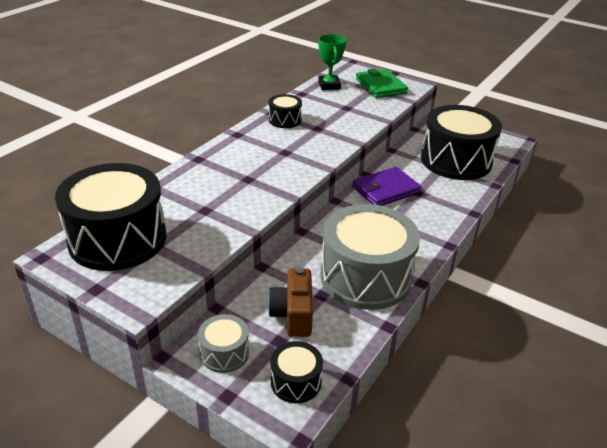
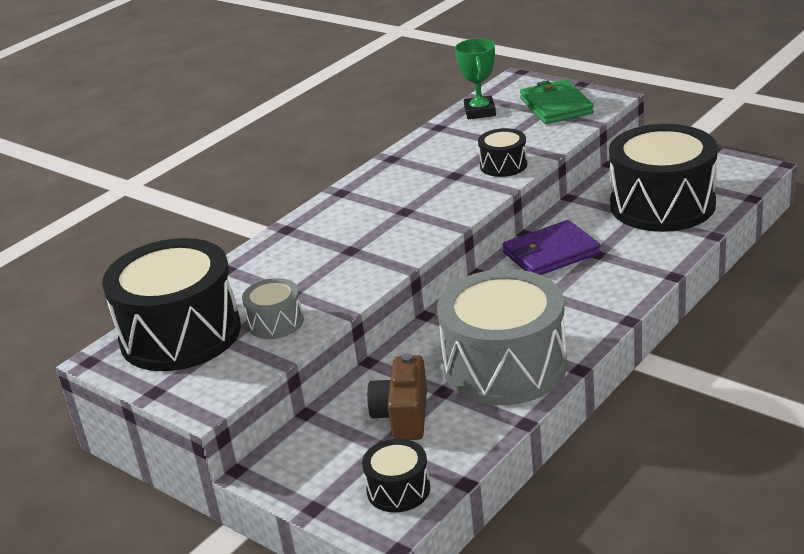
camera: 10 degrees right, 5 degrees down
(224, 353) = (312, 463): grey drum -> grey drum (275, 322)
(285, 120) = (409, 167): black drum -> black drum (503, 165)

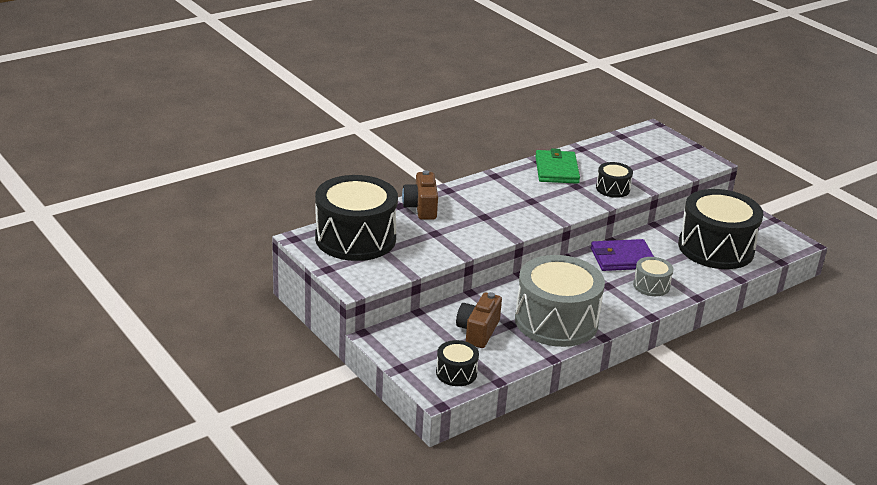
camera: 10 degrees right, 0 degrees up
(258, 263) = (421, 207): none -> brown camera
(275, 322) = (417, 249): grey drum -> grey drum (651, 285)
(480, 112) = (615, 146): green trophy -> none
(556, 106) = (671, 157): green wallet -> green wallet (556, 170)

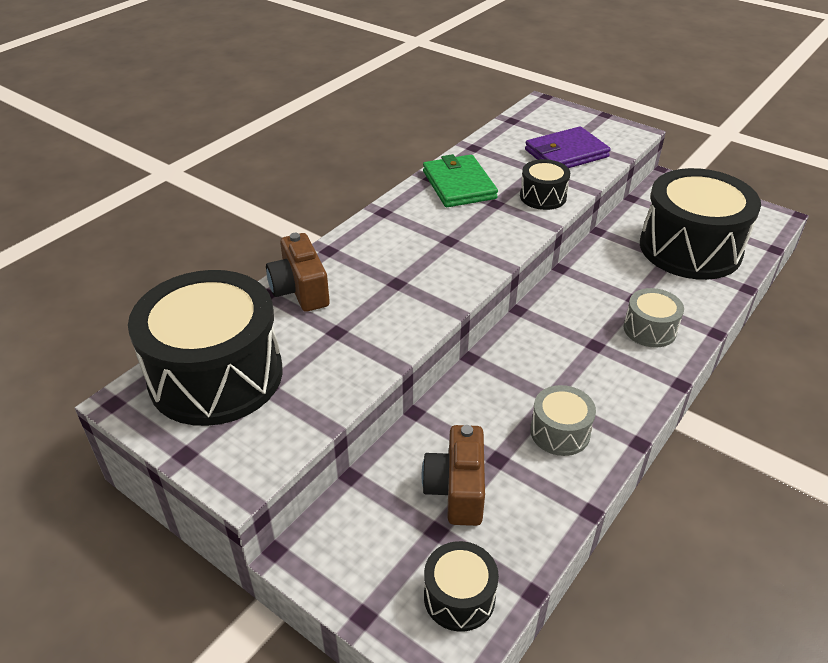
camera: 15 degrees left, 10 degrees up
(556, 321) = (560, 432): grey drum -> grey drum, size x0.46
(622, 258) = (589, 294): purple wallet -> purple wallet (566, 153)

